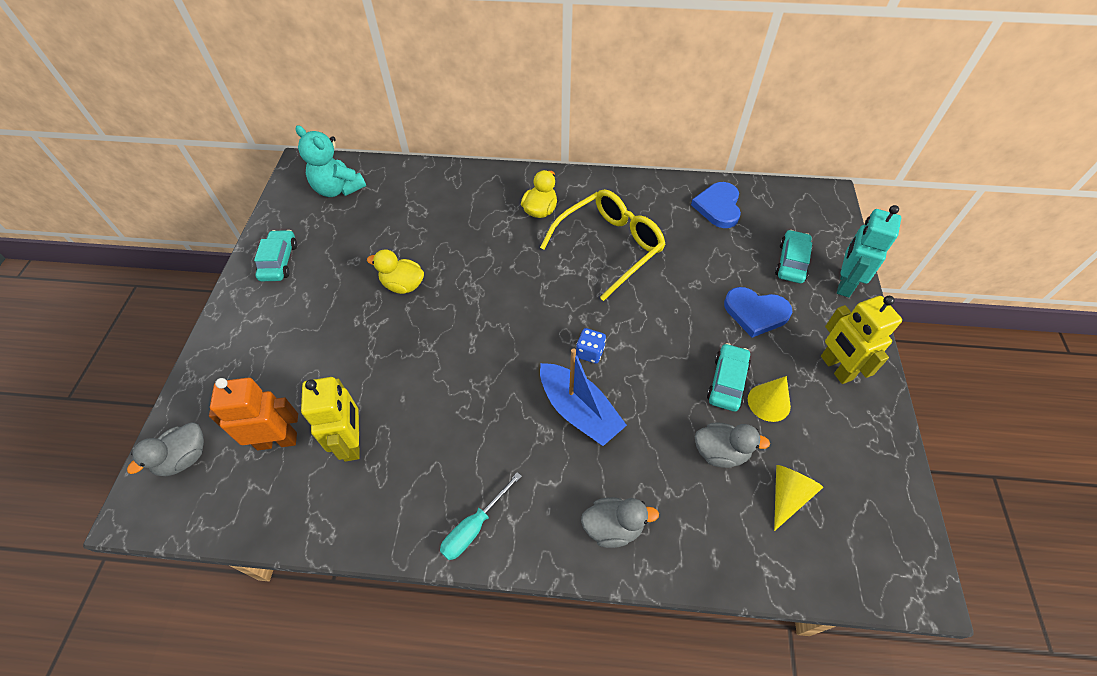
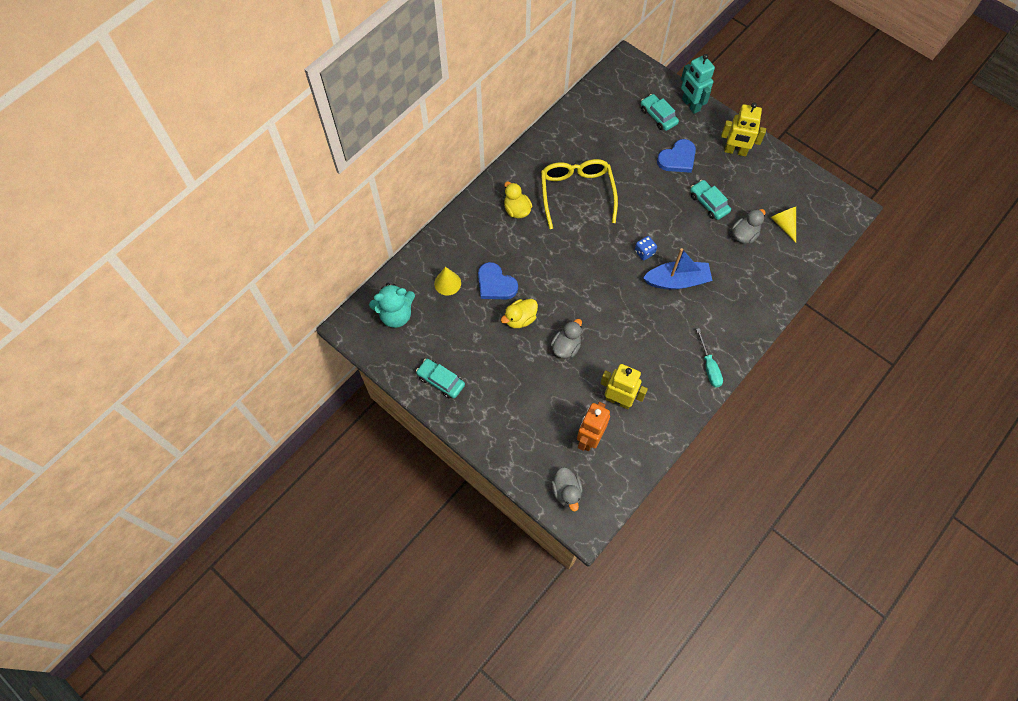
camera: 55 degrees left, 10 degrees up
(613, 527) = (750, 306): grey duck -> grey duck (566, 347)
(718, 207) = (590, 118): blue heart -> blue heart (495, 284)
(769, 402) = (733, 194): yellow cone -> yellow cone (447, 283)

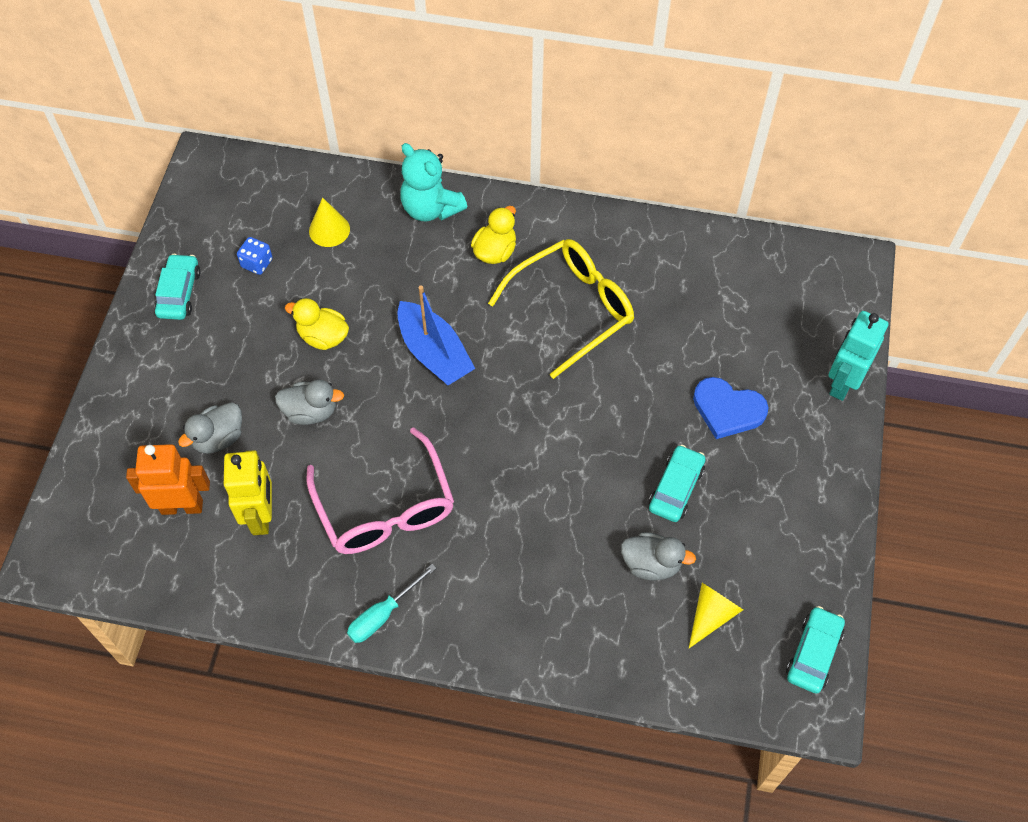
camera: 60 degrees right, 5 degrees down
(396, 315) = (249, 199): turquoise teddy bear -> turquoise teddy bear (431, 208)
(495, 284) = (360, 283): blue heart -> none
(566, 492) = (86, 515): grey duck -> grey duck (218, 438)
(644, 252) = (528, 439): blue dice -> blue dice (257, 263)
(647, 337) = (385, 508): none -> pink glasses
(658, 116) = (787, 349): turquoise car -> turquoise car (813, 653)
(677, 281) = (506, 505): blue boat -> blue boat (434, 353)
(735, 151) = (802, 484): yellow robot -> none

